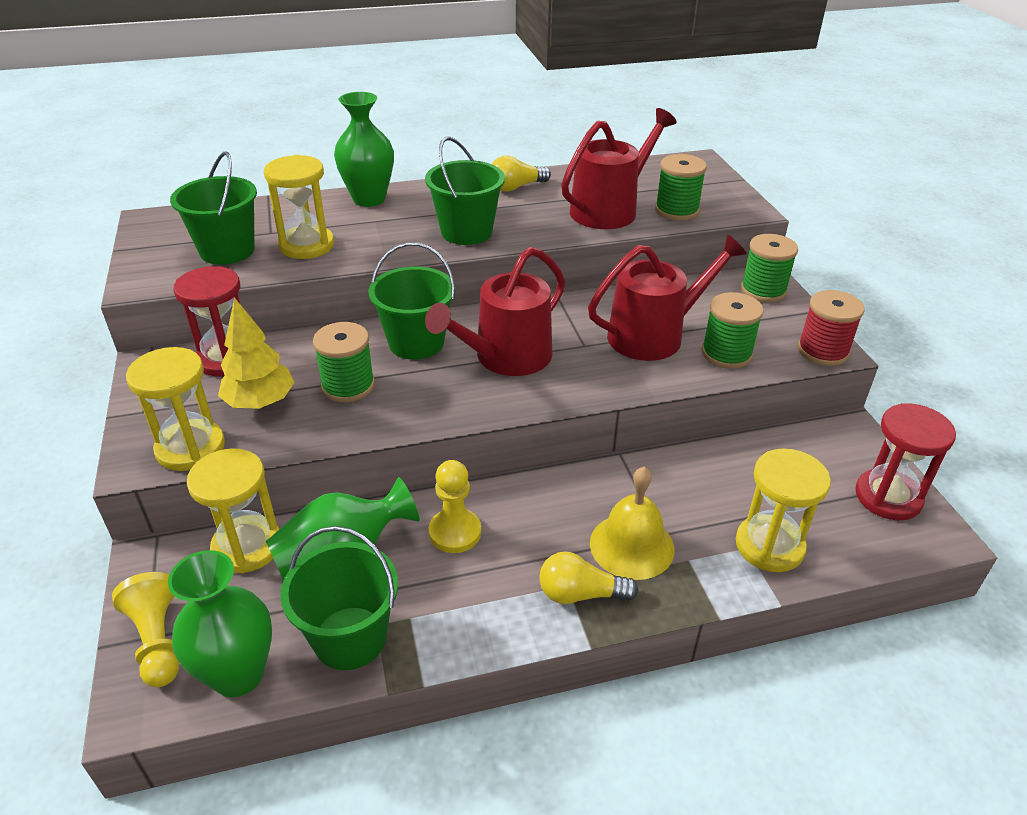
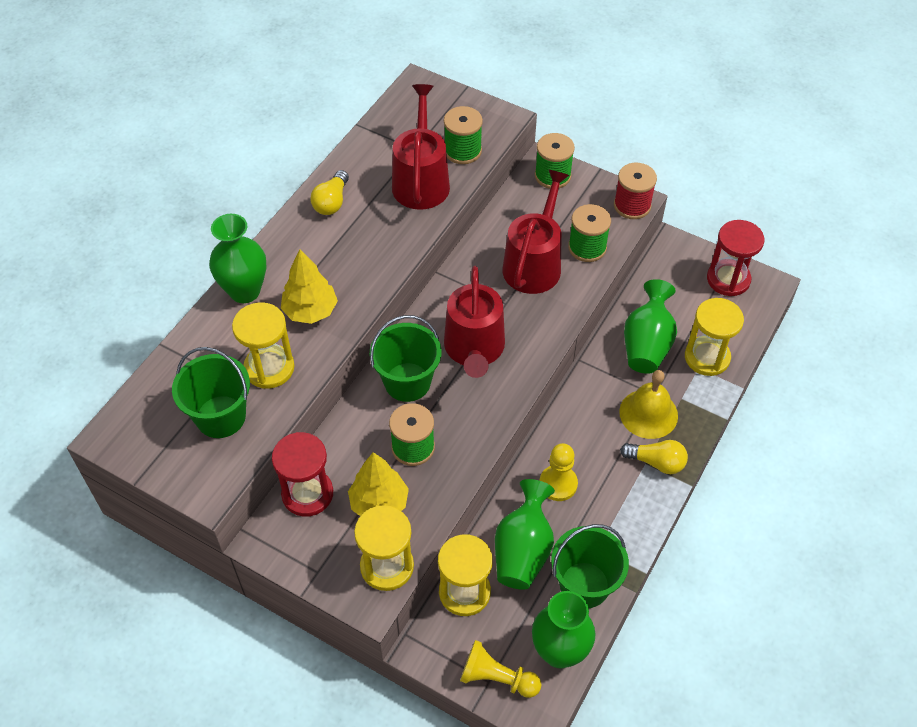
camera: 45 degrees left, 15 degrees up
(392, 233) = (310, 311): none -> yellow tree
(466, 232) = (358, 272): green bucket -> none
(580, 594) = (656, 462): yellow light bulb -> yellow light bulb turned 120 degrees counterclockwise
(710, 489) = (647, 344): none -> green vase

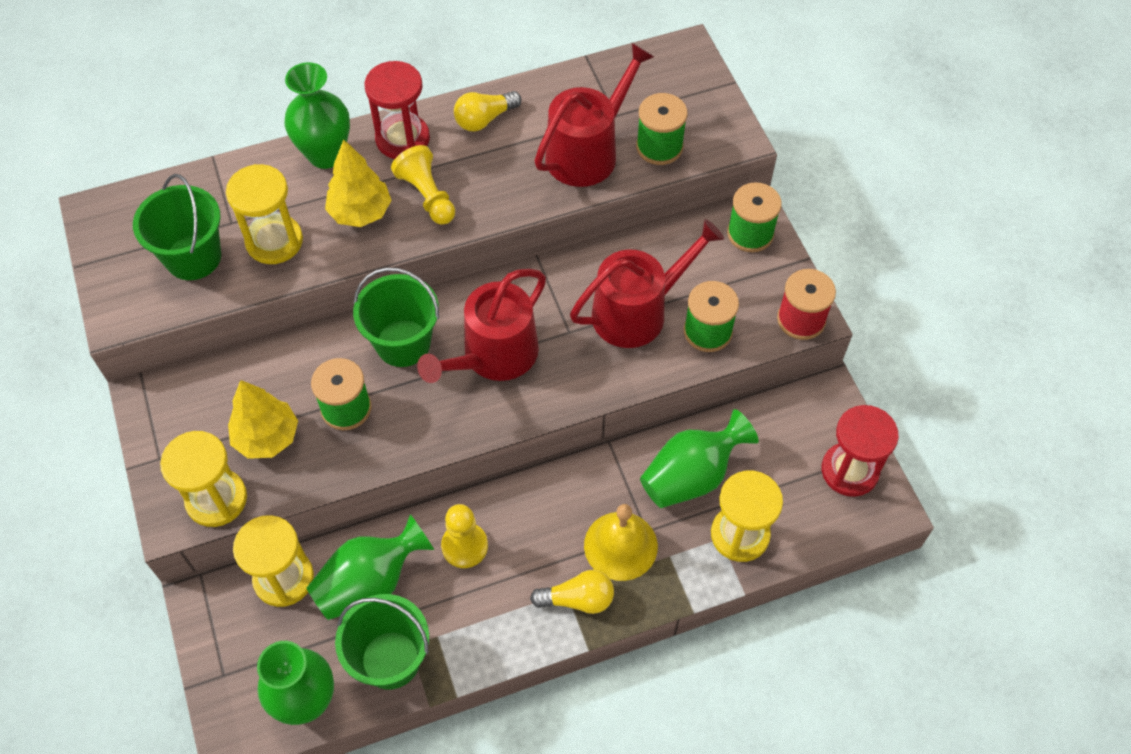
camera: 40 degrees right, 5 degrees up
(307, 494) = (220, 382): red hourglass -> red hourglass (402, 139)
(496, 678) = (232, 678): yellow pawn -> yellow pawn (427, 195)
(656, 462) = (578, 599): yellow light bulb -> yellow light bulb turned 60 degrees counterclockwise

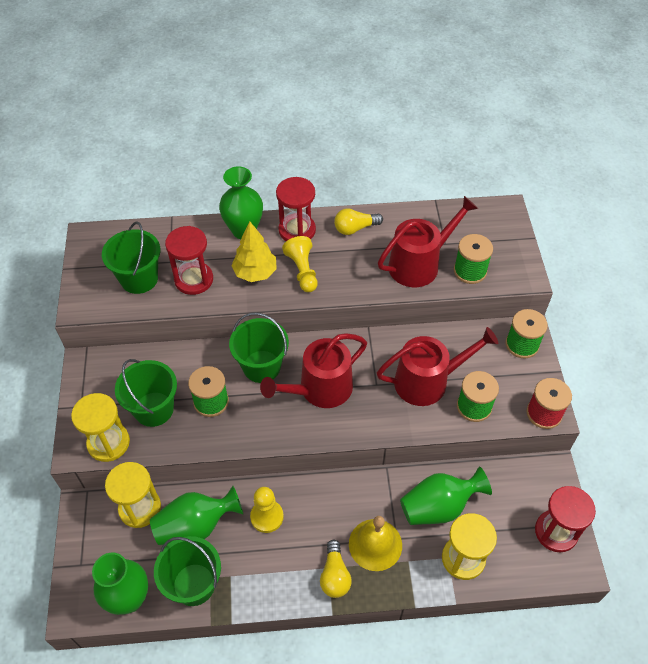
camera: 15 degrees right, 5 degrees down
(267, 437) = (154, 409): yellow tree -> green bucket
(274, 241) = (194, 279): yellow hourglass -> red hourglass
(578, 599) = (334, 575): yellow light bulb -> yellow light bulb turned 75 degrees clockwise

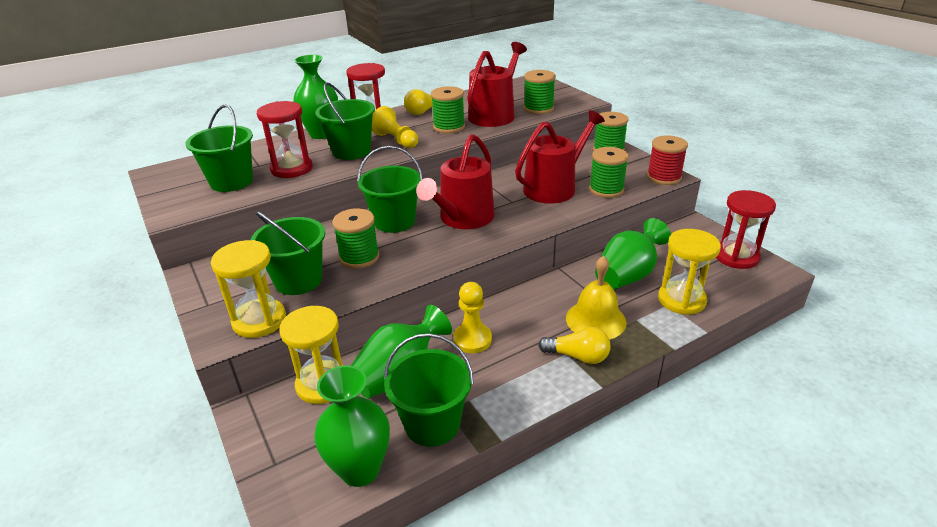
camera: 25 degrees left, 20 degrees down
(255, 273) = (351, 151): yellow tree -> green bucket
(334, 575) = (578, 356): yellow light bulb -> yellow light bulb turned 45 degrees counterclockwise
(363, 268) = (449, 127): none -> green spool

